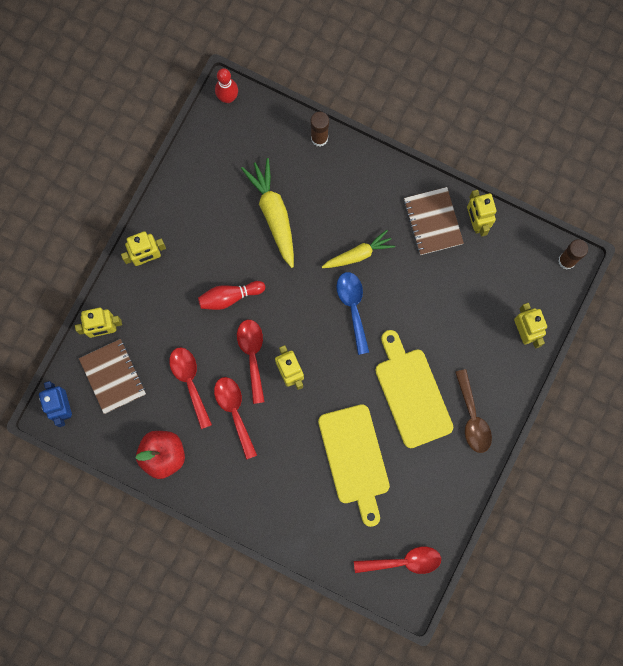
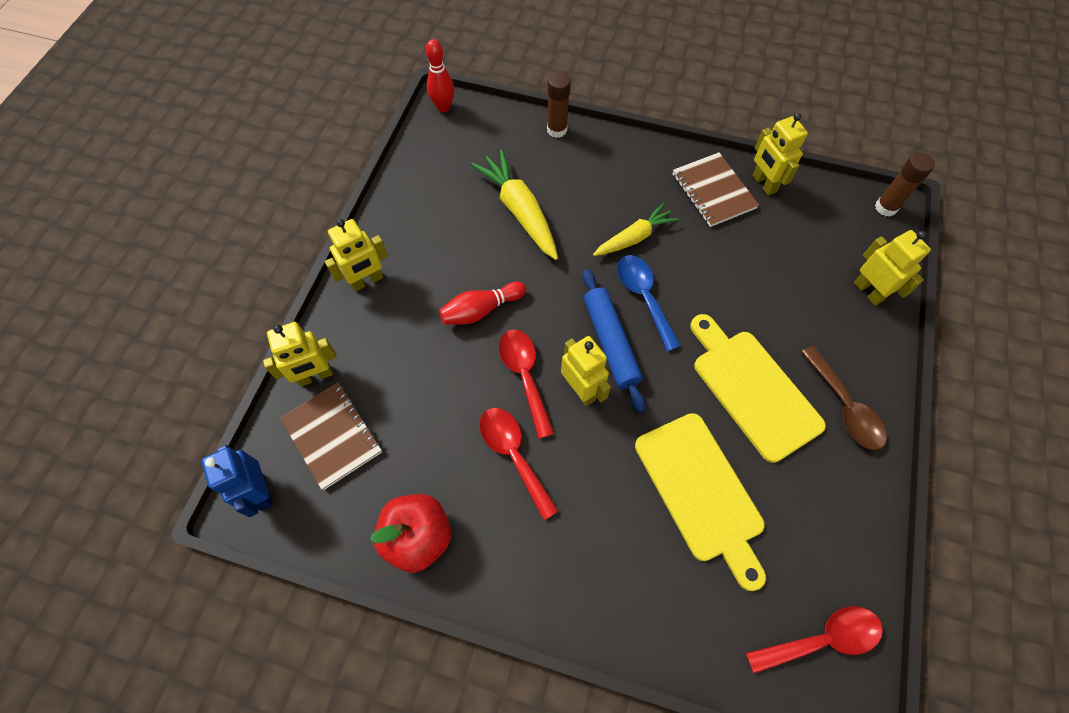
camera: 10 degrees left, 15 degrees down
(189, 382) = (443, 425): red spoon -> none
(319, 340) = (610, 343): none -> blue rolling pin

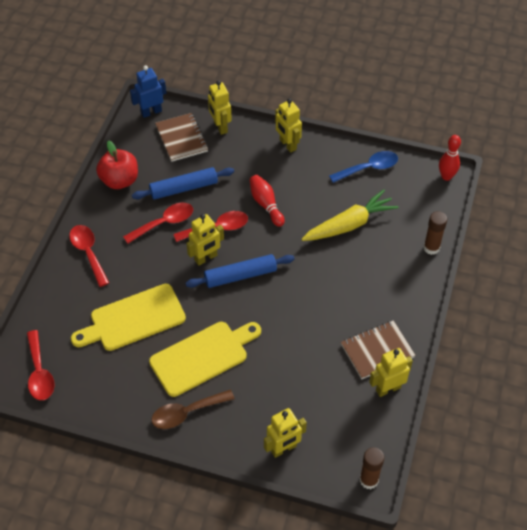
camera: 90 degrees right, 10 degrees down
(333, 436) = (182, 138): brown notebook -> brown notebook turned 75 degrees counterclockwise
(442, 428) = (183, 188): none -> blue rolling pin
(576, 579) = (88, 253): none -> red spoon
(634, 238) = (328, 294): yellow carrot -> none
(643, 297) = (277, 297): blue spoon -> blue spoon (369, 168)

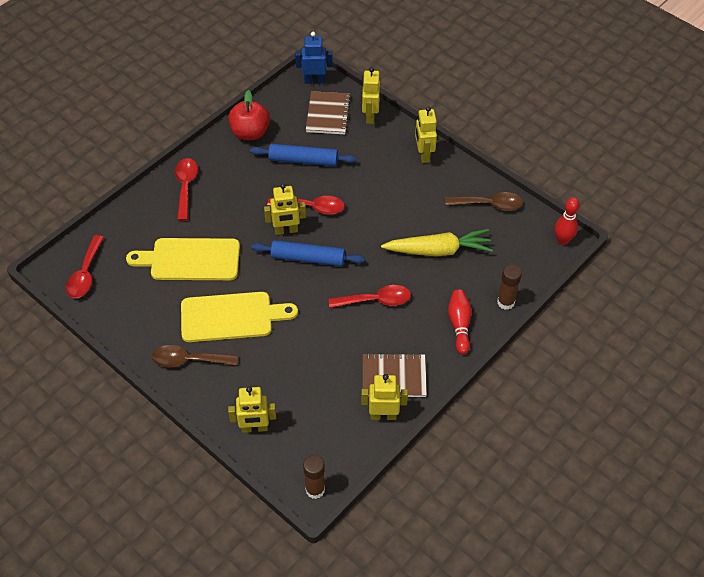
camera: 25 degrees right, 0 degrees up
(164, 223) = (267, 185): red spoon -> red spoon (376, 300)
(266, 204) = (370, 202): red bowling pin -> red bowling pin (459, 325)
(369, 168) = (489, 204): blue spoon -> brown spoon

